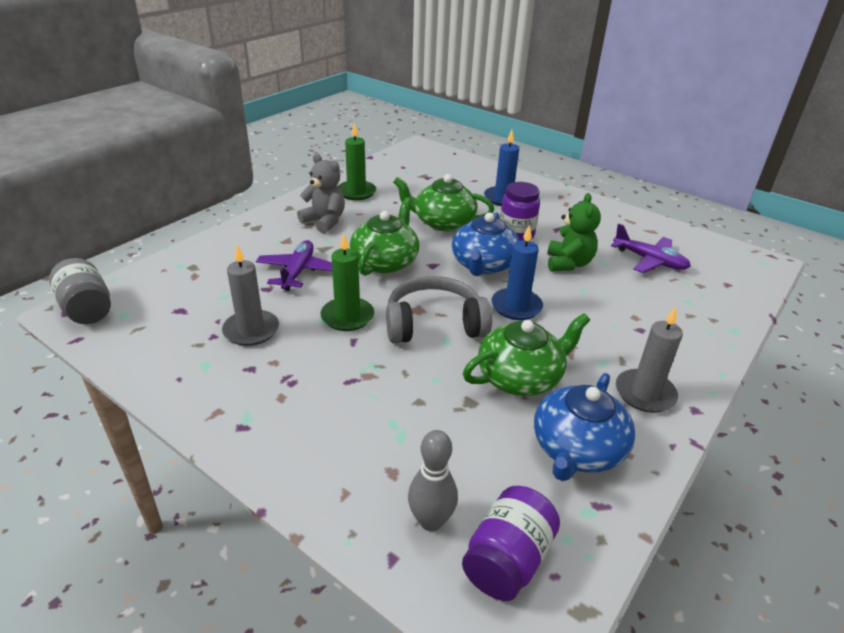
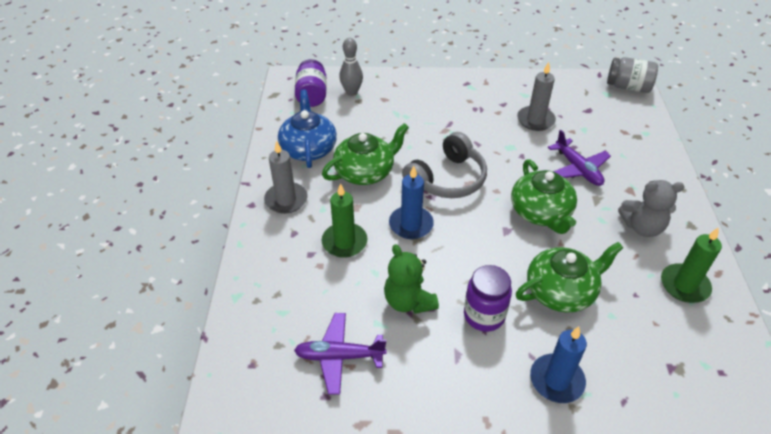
camera: 145 degrees right, 10 degrees up
(347, 316) = (501, 155): green candle -> green candle (344, 242)
(483, 265) = (472, 254): blue teapot -> none
(520, 377) = (365, 172): green teapot -> green teapot turned 150 degrees counterclockwise

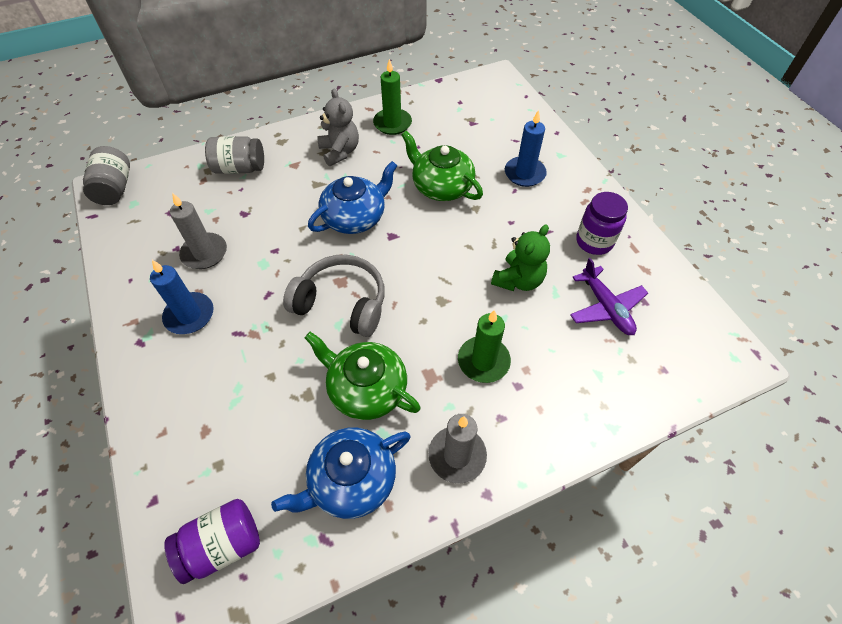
camera: 115 degrees left, 10 degrees up
(351, 92) = (198, 485): grey bowling pin -> none
(411, 224) = (426, 312): blue candle -> blue candle (189, 315)
(484, 315) = (497, 226): purple jar -> purple jar (594, 241)
(541, 212) = (355, 217): green teapot -> blue teapot
(577, 169) = (279, 204): purple plane -> none
(634, 155) = (239, 168): none -> grey jar

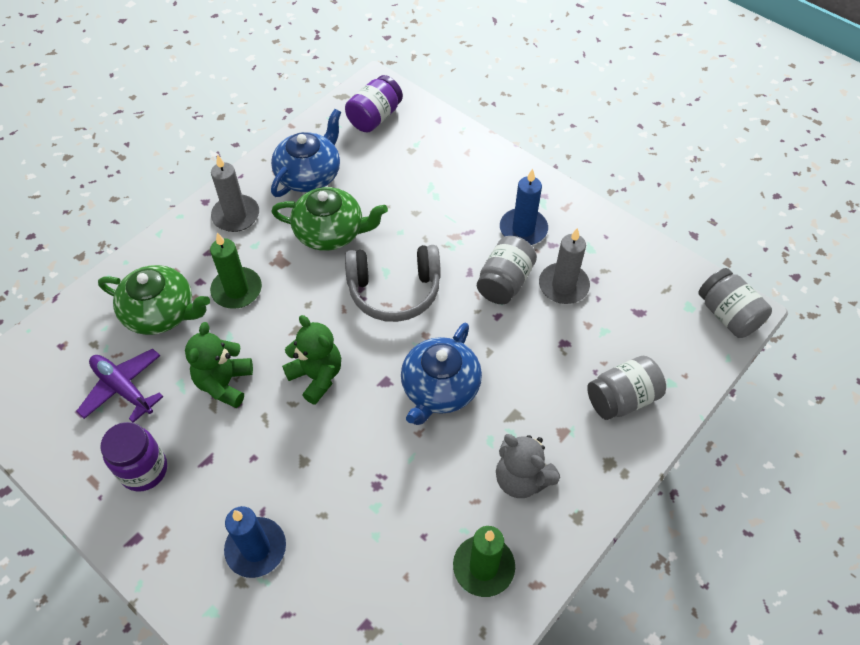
camera: 155 degrees right, 0 degrees up
(246, 274) = (504, 282): none -> grey jar
(441, 186) = (360, 477): green teapot -> green teapot (161, 312)
(442, 258) = (316, 376): none -> green teddy bear

